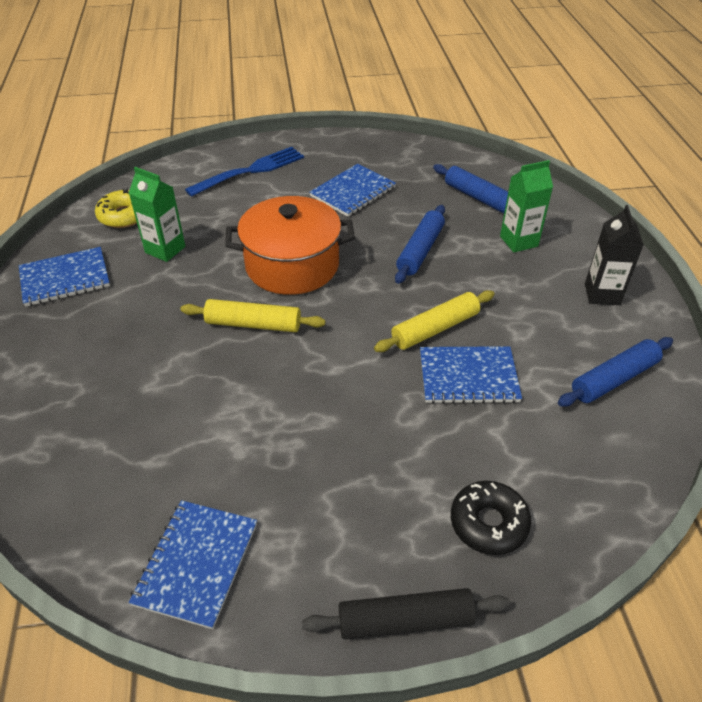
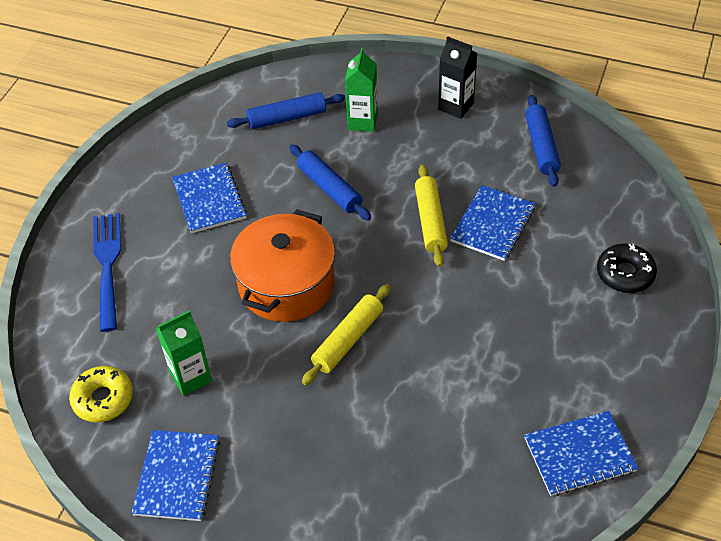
camera: 60 degrees left, 5 degrees up
(196, 563) = (579, 455): blue notebook -> blue notebook turned 60 degrees counterclockwise
(405, 620) = (676, 350): black rolling pin -> none

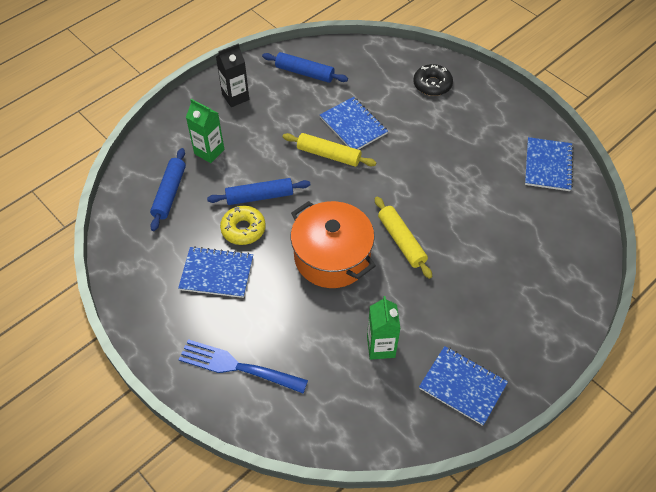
camera: 65 degrees left, 5 degrees up
(103, 399) = (369, 413): yellow donut -> yellow donut (243, 229)

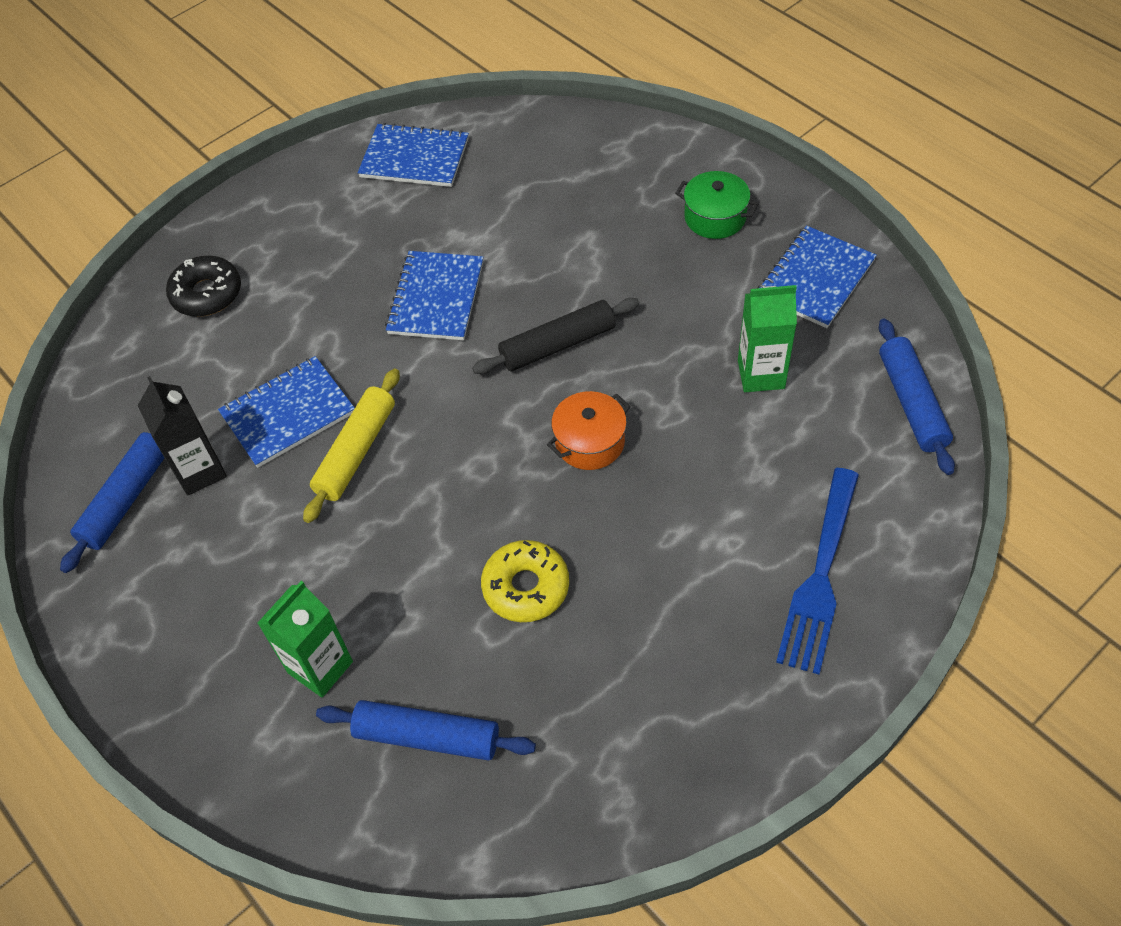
camera: 85 degrees left, 0 degrees up
(216, 273) = (628, 626): blue notebook -> blue notebook (436, 298)
(235, 97) = (169, 627): black carton -> black carton (200, 471)
(259, 196) = (448, 563): blue rolling pin -> blue rolling pin (911, 403)
(332, 257) = (589, 442): orange pot -> orange pot, size x0.51
(401, 241) = (558, 345): yellow rolling pin -> black rolling pin
(514, 328) = (715, 217): none -> green pot

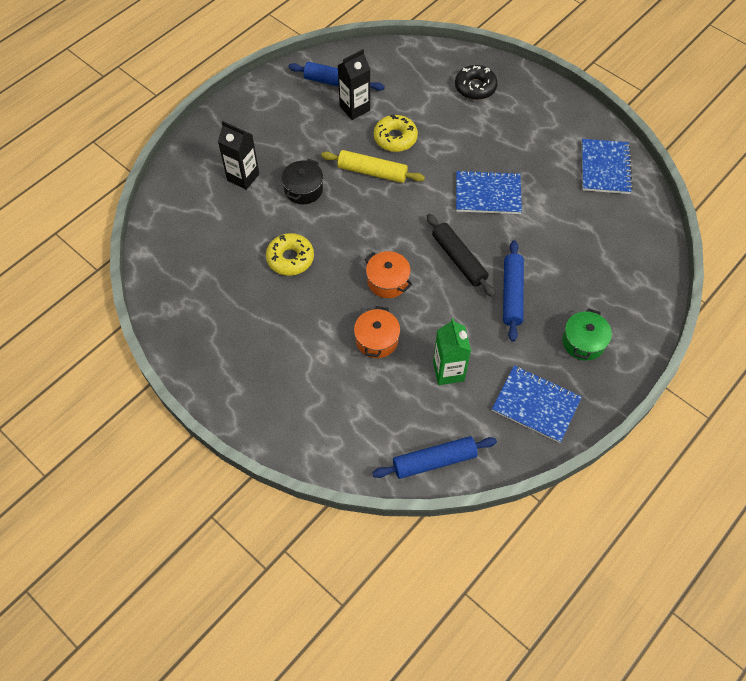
camera: 80 degrees right, 5 degrees up
(288, 413) = (395, 138): blue notebook -> yellow donut
(320, 667) = (243, 177): green carton -> black carton
(372, 561) = (303, 189): none -> black pot
(427, 736) = (206, 225): blue rolling pin -> blue rolling pin (512, 294)
(702, 463) = (377, 340): none -> orange pot
(820, 574) = (303, 403): blue fork -> none

